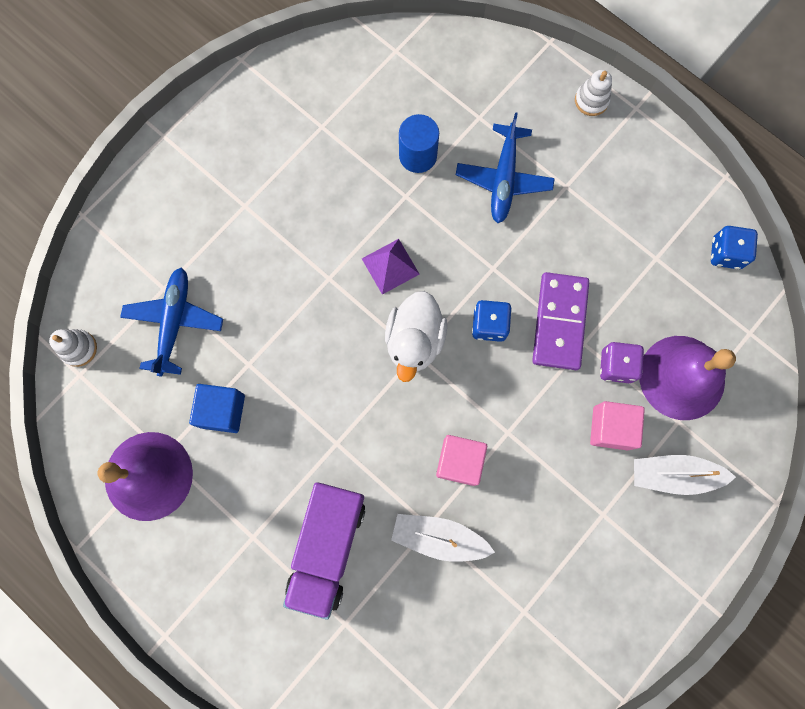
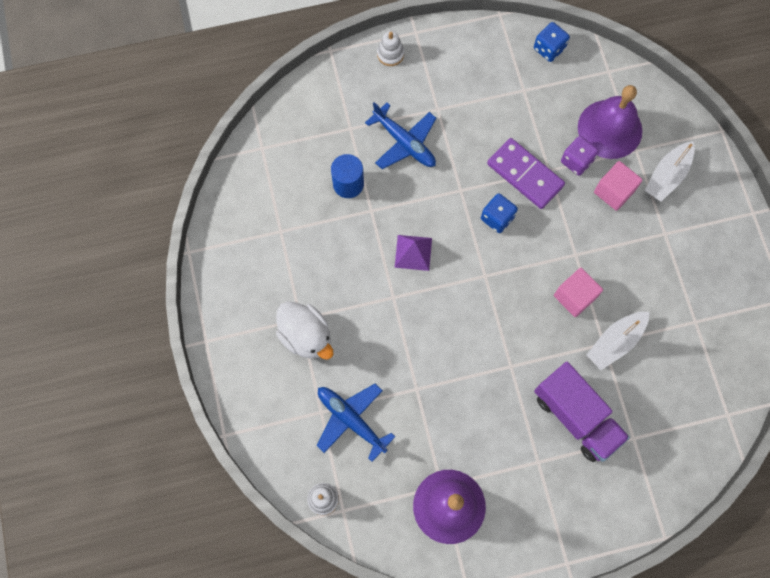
camera: 55 degrees left, 5 degrees down
(222, 411) = (437, 427): blue cube -> none
(414, 341) = (475, 271): white duck -> white duck (306, 336)

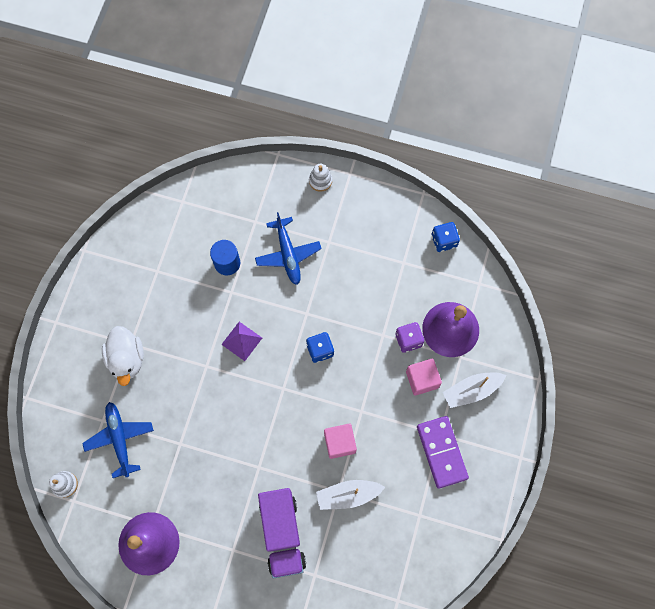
camera: 30 degrees right, 0 degrees up
(525, 175) = (362, 328): purple domino -> purple domino (442, 452)

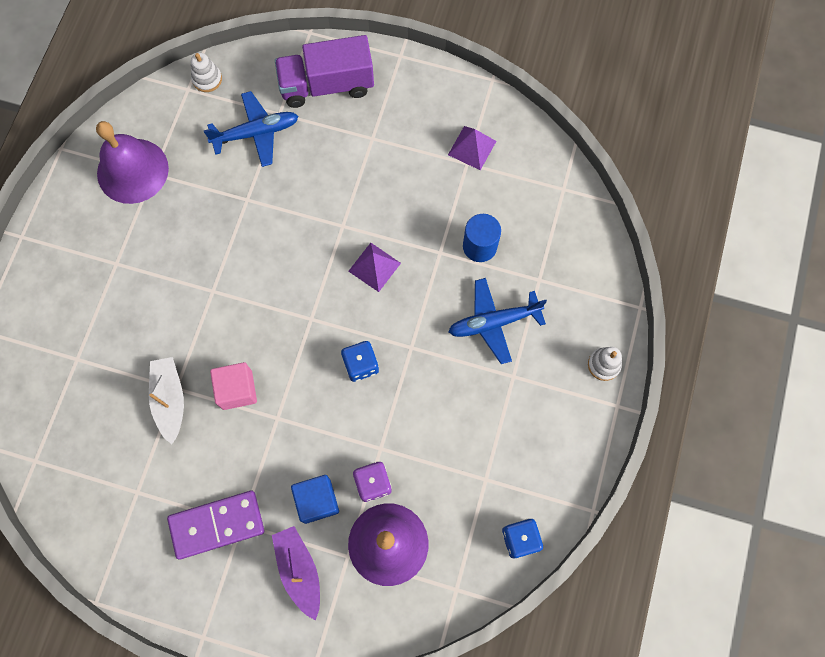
camera: 90 degrees right, 0 degrees up
(127, 359) = (353, 135): white duck -> none
(144, 267) = (472, 148): none -> purple pyramid
(282, 533) = (130, 320): purple truck -> purple truck (327, 85)
(422, 379) = (317, 501): pink cube -> blue cube
(471, 390) = (299, 570): white boat -> purple boat

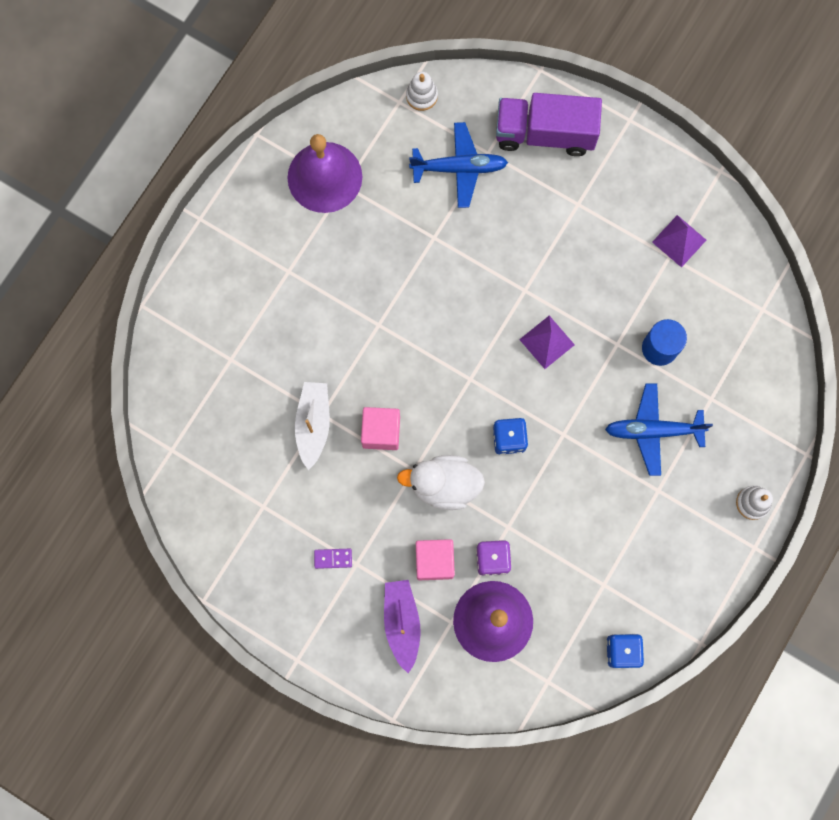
camera: 15 degrees right, 5 degrees up
(217, 525) = (333, 558): purple domino -> purple domino, size x0.42
(309, 425) = (444, 485): none -> white duck
(317, 501) = (434, 561): blue cube -> pink cube

